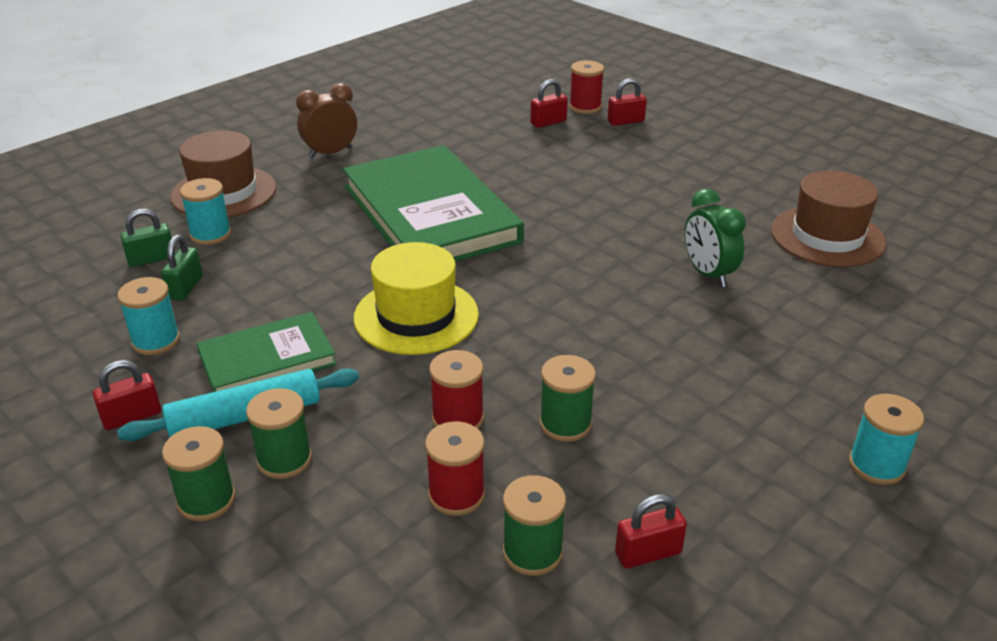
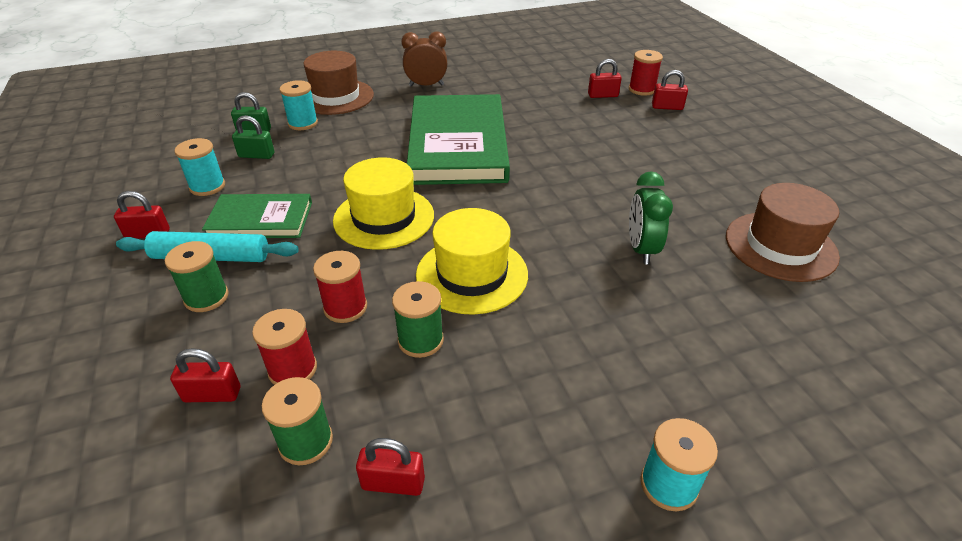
camera: 25 degrees right, 5 degrees up
(186, 288) = (256, 155): green padlock -> green padlock turned 60 degrees clockwise
(206, 500) = (135, 309): green spool -> none
(390, 548) = (212, 394): none -> red padlock
(563, 346) = (472, 274): none -> yellow hat

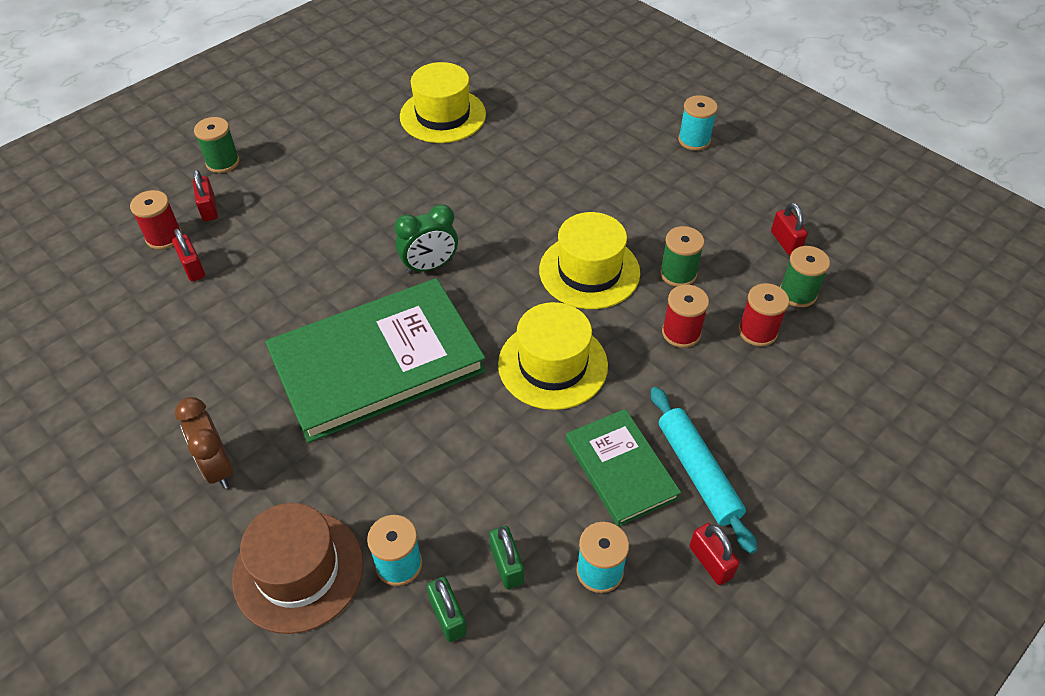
camera: 115 degrees left, 10 degrees up
(206, 297) = (742, 437): green spool -> green spool (223, 162)
(212, 394) = (812, 364): red padlock -> none
(641, 249) = (492, 184): green clock -> green clock (429, 266)
(780, 246) = (443, 115): brown hat -> yellow hat

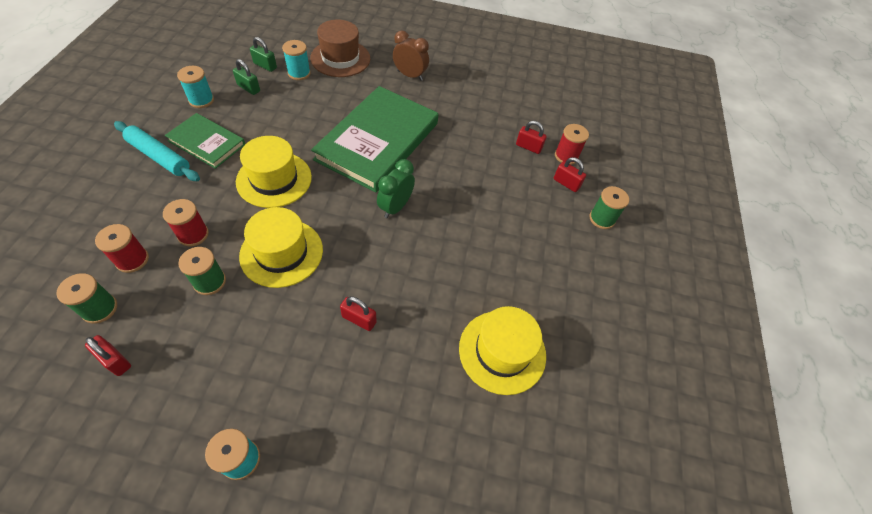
camera: 140 degrees right, 5 degrees up
(710, 562) = (143, 121): red padlock -> red padlock (359, 319)

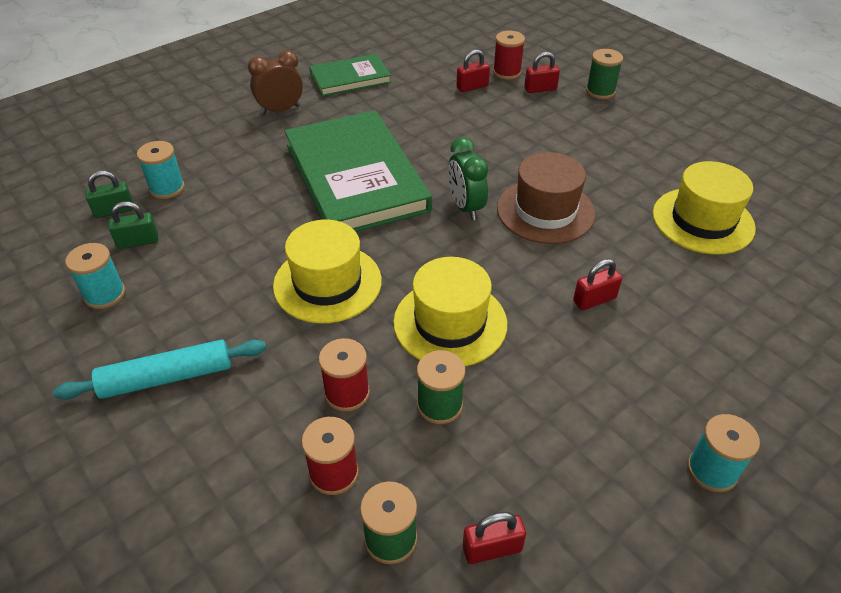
camera: 45 degrees left, 10 degrees down
(207, 142) = (194, 319): green book -> green book (350, 78)
(340, 58) = (184, 145): brown hat -> brown hat (545, 211)

